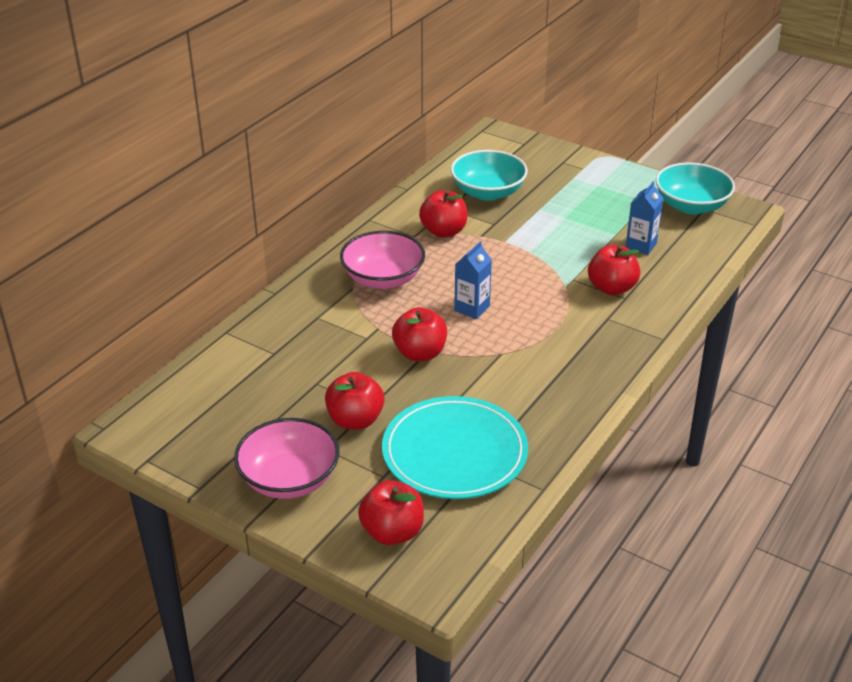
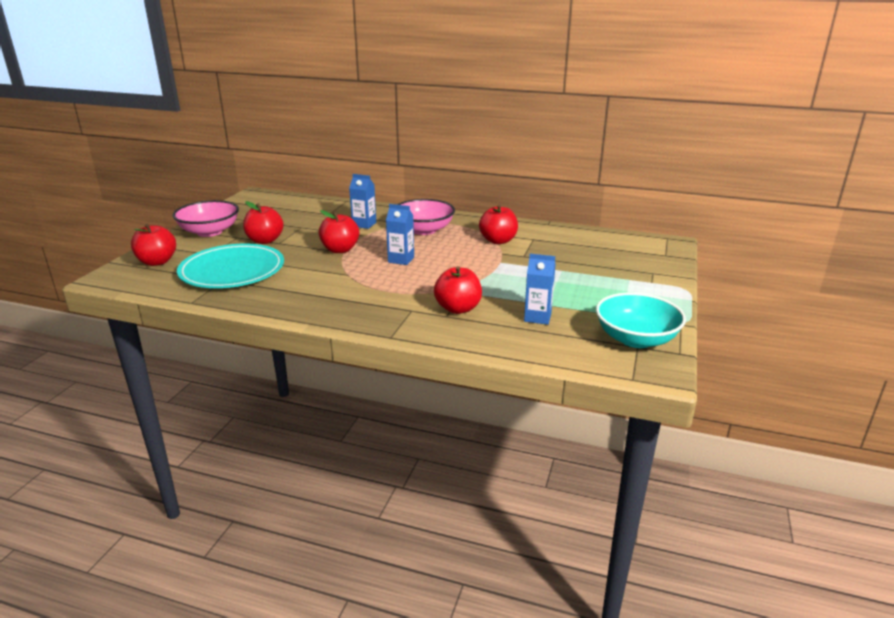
camera: 75 degrees right, 10 degrees down
(337, 325) = (364, 224): none -> blue carton
(488, 192) = (569, 249): turquoise bowl -> none

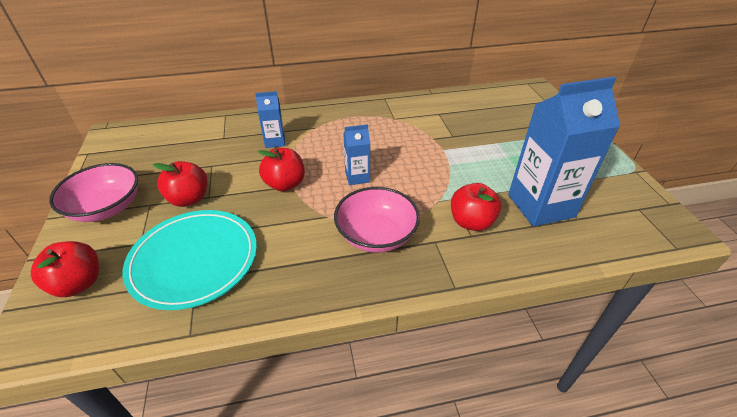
camera: 30 degrees left, 15 degrees up
(424, 230) = (339, 131): pink bowl -> pink bowl (376, 235)
(498, 241) = (414, 125): red apple -> none
(537, 317) = (540, 206): blue carton -> blue carton, size x2.09
(636, 339) = (629, 201): turquoise bowl -> none

